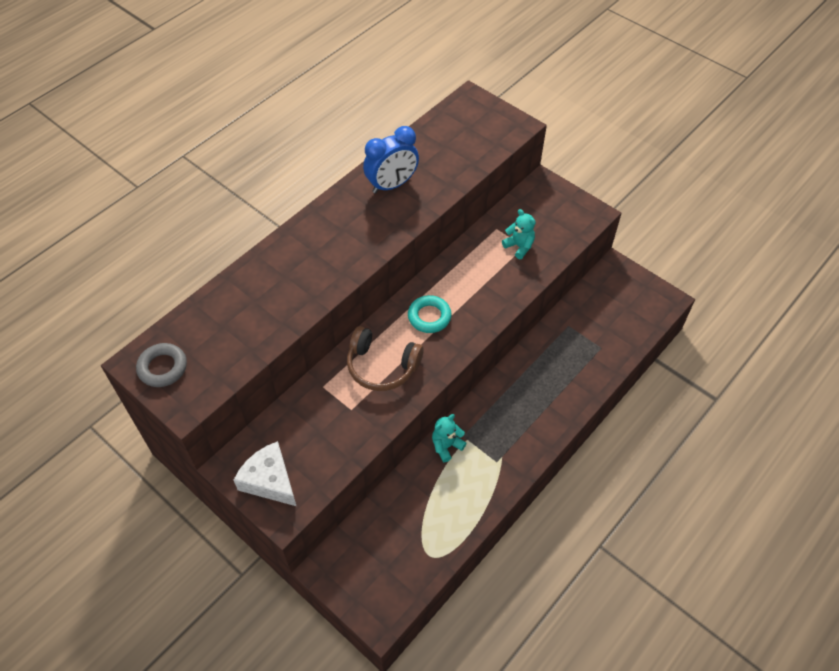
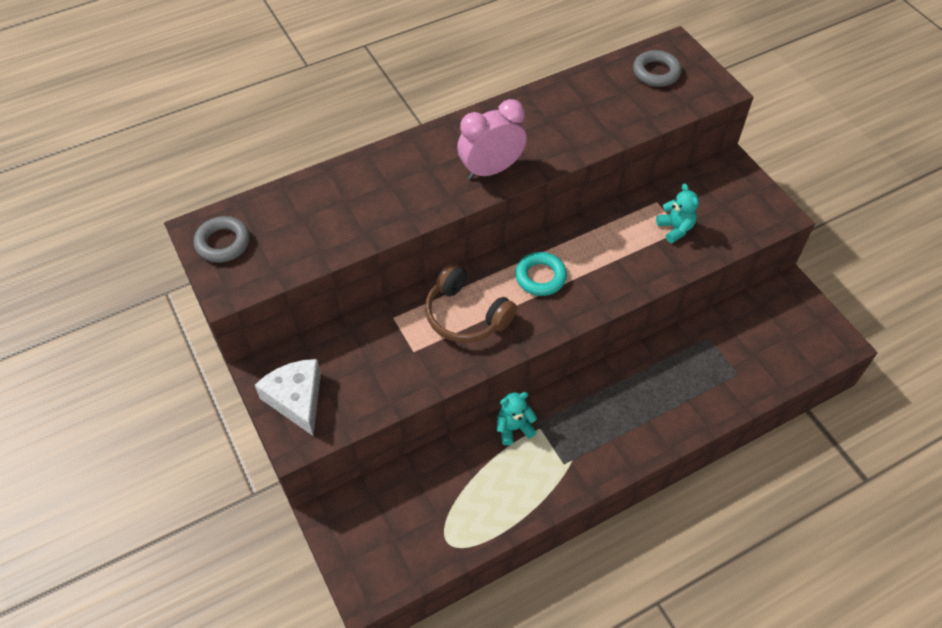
camera: 20 degrees right, 0 degrees up
(365, 240) = (491, 170): none -> pink clock
(392, 185) = (545, 118): blue clock -> none
(464, 124) = (656, 72): none -> grey ring

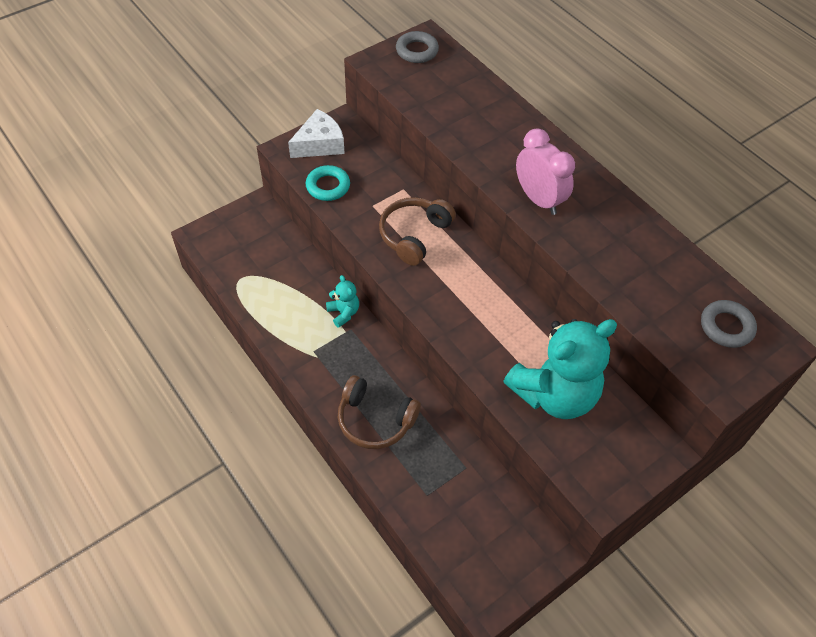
camera: 80 degrees right, 0 degrees up
(540, 277) = (466, 284): turquoise ring -> turquoise ring (328, 186)
(654, 410) = (375, 420): none -> brown headphones
(675, 228) = (554, 394): turquoise teddy bear -> turquoise teddy bear, size x2.30

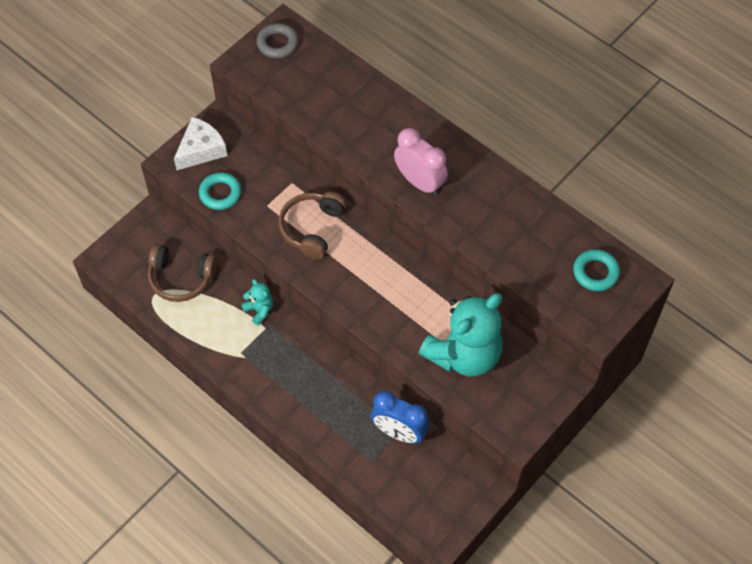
camera: 10 degrees left, 5 degrees up
(375, 420) = (311, 405): brown headphones -> brown headphones (181, 278)
(465, 469) = (399, 432): none -> blue clock
(726, 327) = (595, 273): grey ring -> turquoise ring

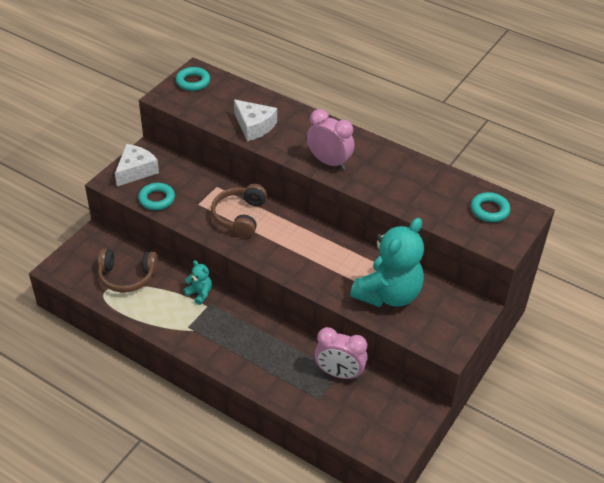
camera: 10 degrees left, 15 degrees down
(277, 43) = (193, 82): grey ring -> turquoise ring
(340, 119) = (254, 126): none -> white cheese
(399, 432) = (339, 373): blue clock -> pink clock

